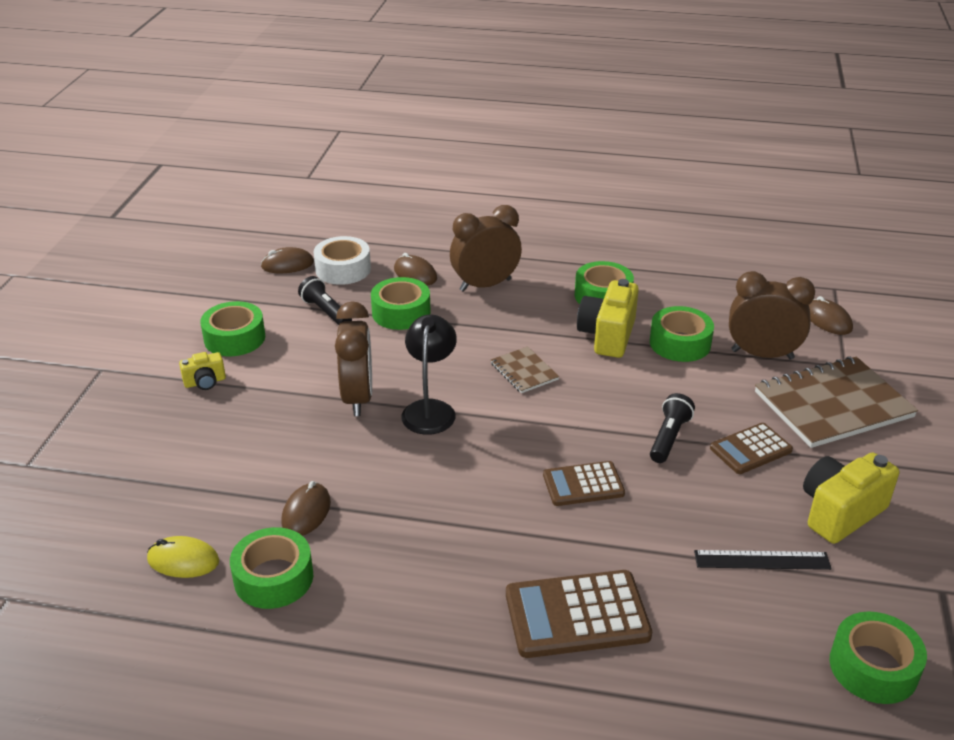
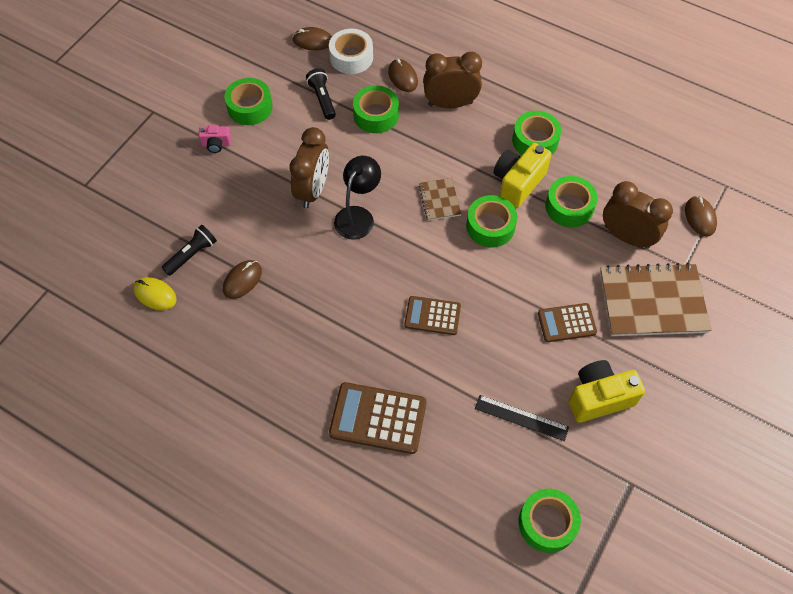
camera: 20 degrees right, 25 degrees up
(205, 382) = (216, 144): yellow camera -> pink camera
(273, 578) = (204, 326): green tape -> green tape (490, 226)
(669, 438) = (513, 294): black flashlight -> black flashlight (192, 255)

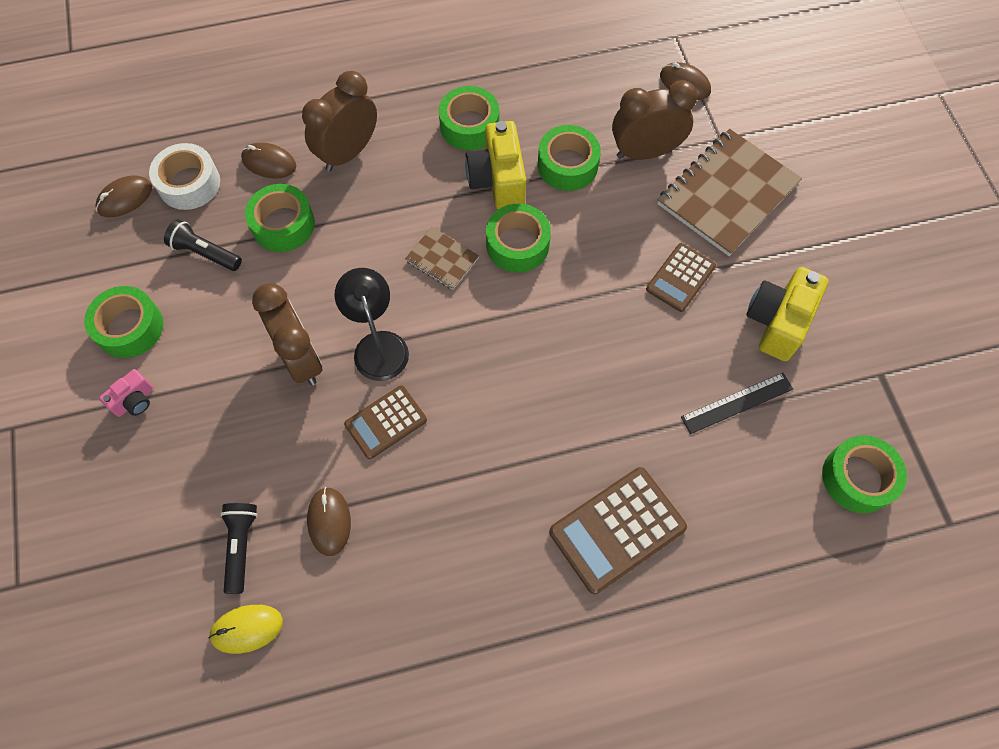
camera: 45 degrees left, 5 degrees up
(432, 316) = (558, 380): brown calculator -> brown calculator (386, 422)

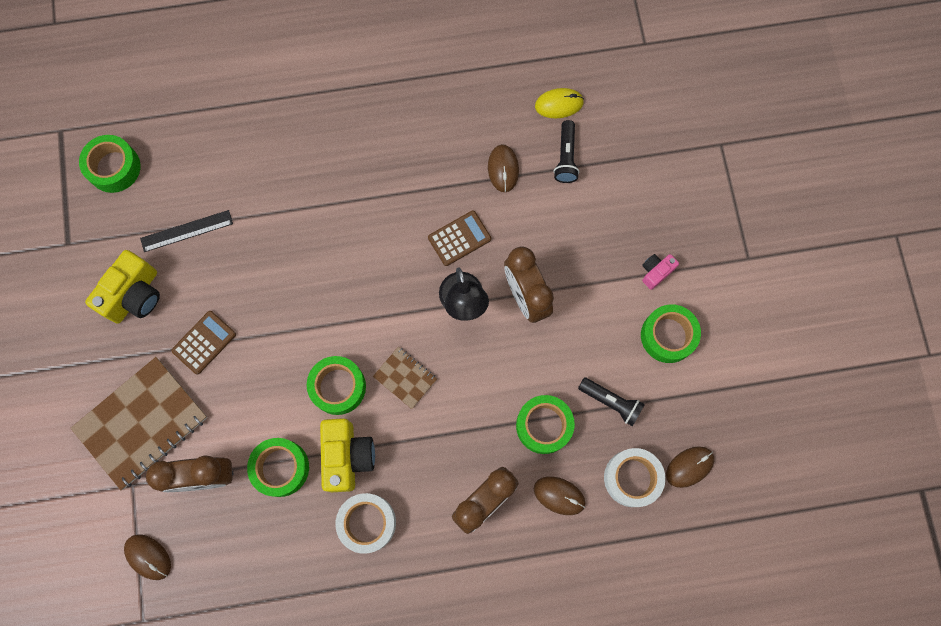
camera: 175 degrees left, 10 degrees up
(469, 126) = (367, 523): green tape -> white tape
(617, 530) = (297, 146): brown calculator -> none

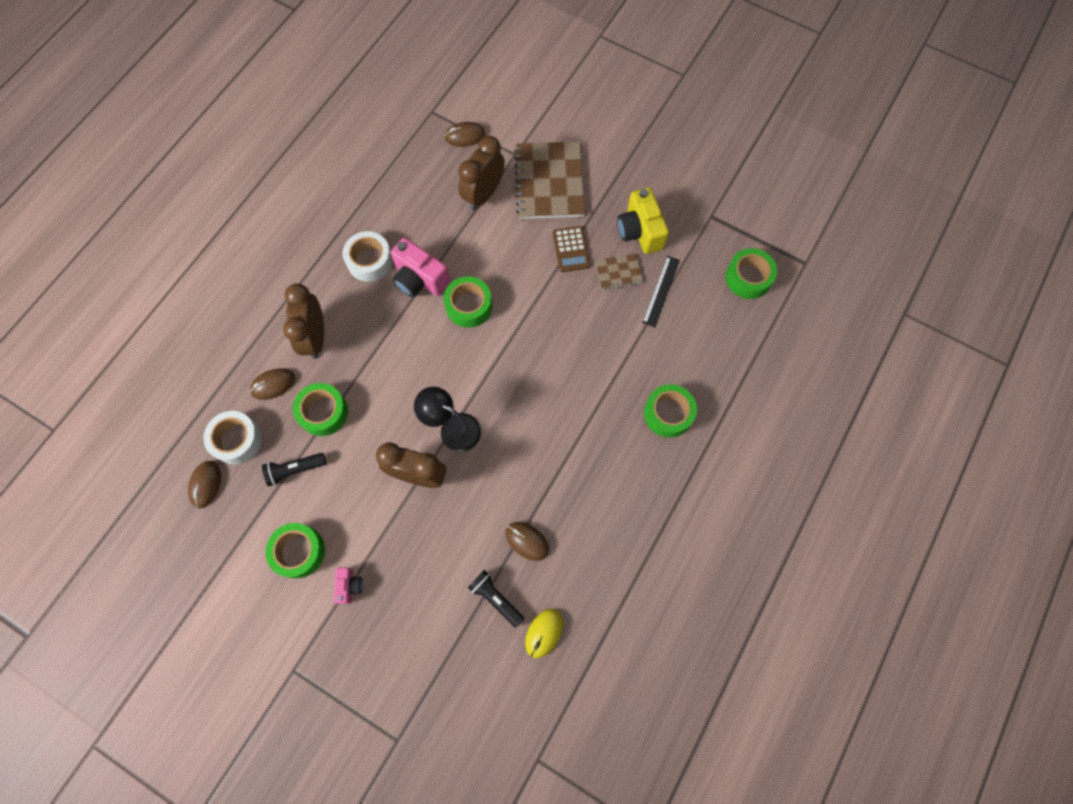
camera: 130 degrees right, 5 degrees down
(280, 468) = (449, 237): green tape -> green tape (668, 413)
(347, 456) = (420, 279): yellow camera -> pink camera
(405, 378) = (436, 350): brown notebook -> brown notebook (618, 272)
(459, 238) = (501, 464): brown calculator -> none

